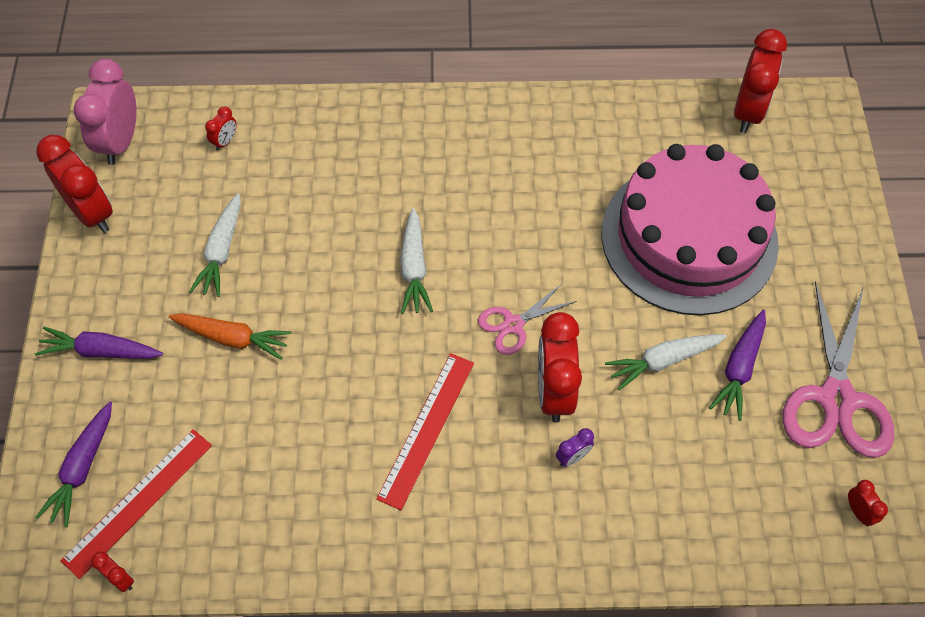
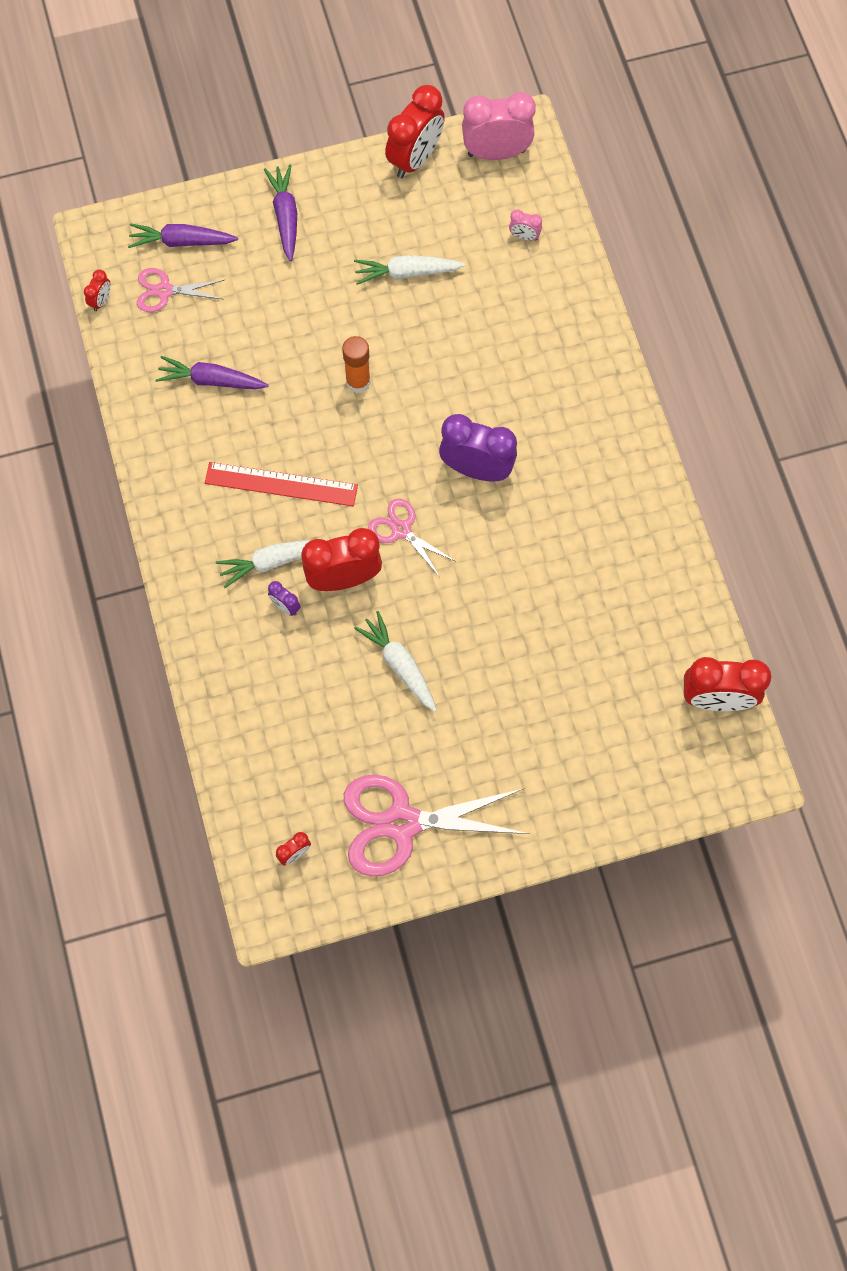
camera: 75 degrees right, 10 degrees up
(138, 501) = (164, 291): red ruler -> pink scissors
(225, 141) = (524, 236): red clock -> pink clock
(232, 338) = (324, 309): orange carrot -> none
(331, 326) = (358, 382): none -> orange glue stick
(414, 267) = (436, 433): white carrot -> white carrot (273, 561)
(466, 242) = (476, 469): none -> purple clock
(689, 238) = (541, 665): pink cake -> none
(739, 368) = (410, 733): purple carrot -> purple carrot (212, 380)

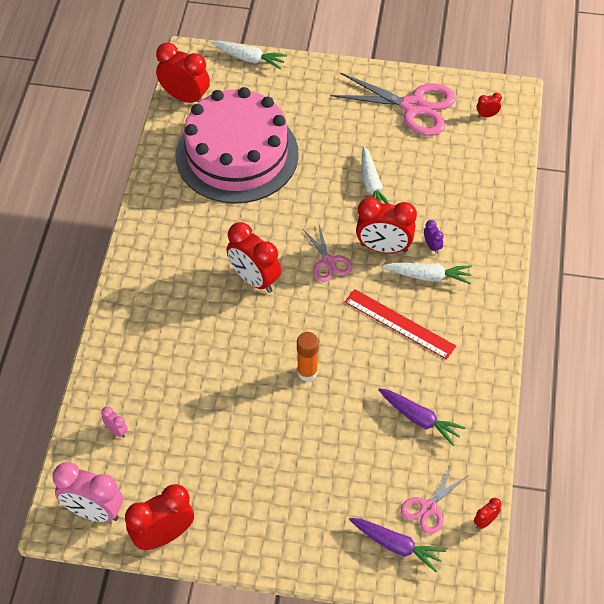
camera: 155 degrees left, 15 degrees down
(164, 291) = (428, 508): pink scissors -> pink scissors turned 105 degrees clockwise
(285, 216) = (298, 530): purple carrot -> none
(407, 273) = (224, 440): white carrot -> white carrot (248, 58)
(476, 469) = (254, 279): purple clock -> red clock
(595, 637) = (237, 154): none -> pink cake

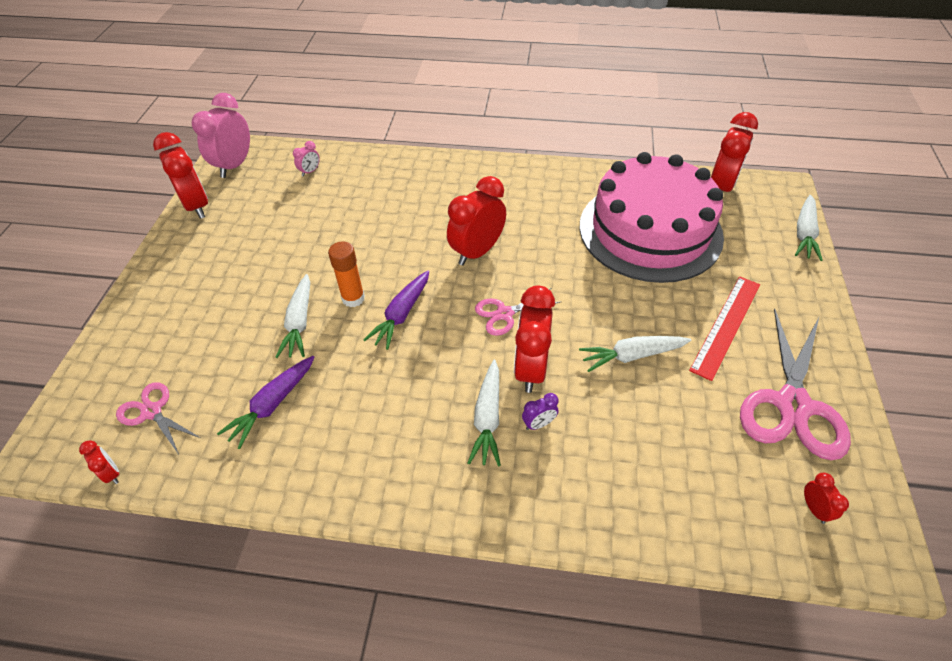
camera: 90 degrees right, 5 degrees down
(333, 411) = (299, 322): none -> white carrot
(396, 545) = (118, 379): purple carrot -> purple carrot (402, 314)
(399, 324) = (413, 385): red ruler -> red ruler (726, 326)

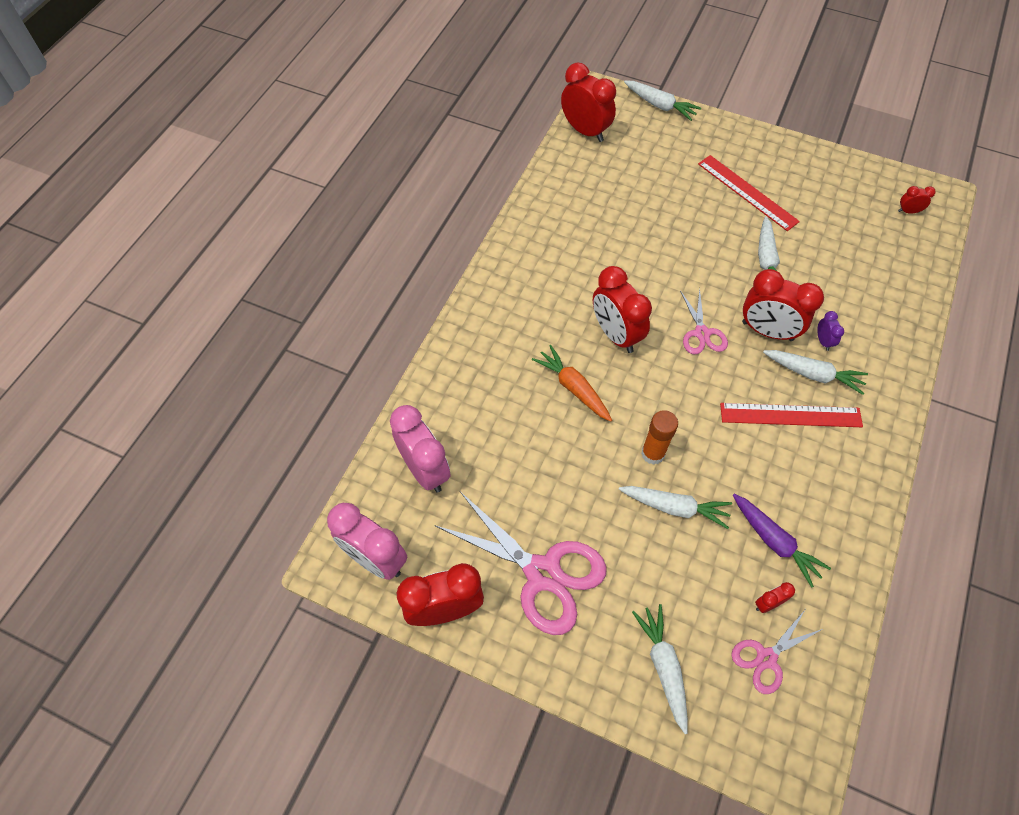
camera: 75 degrees left, 10 degrees up
(112, 473) = (834, 695): red clock -> red clock (767, 604)
(146, 338) = (663, 667): none -> white carrot
(310, 171) = (425, 470): pink clock -> pink clock, size x2.23
(402, 314) = (684, 414): purple carrot -> none
(408, 235) = (573, 388): none -> orange carrot
(426, 402) = (790, 415): none -> red ruler
(650, 231) = (626, 199): pink cake -> none
(792, 405) = (827, 187): pink scissors -> pink scissors (543, 573)

